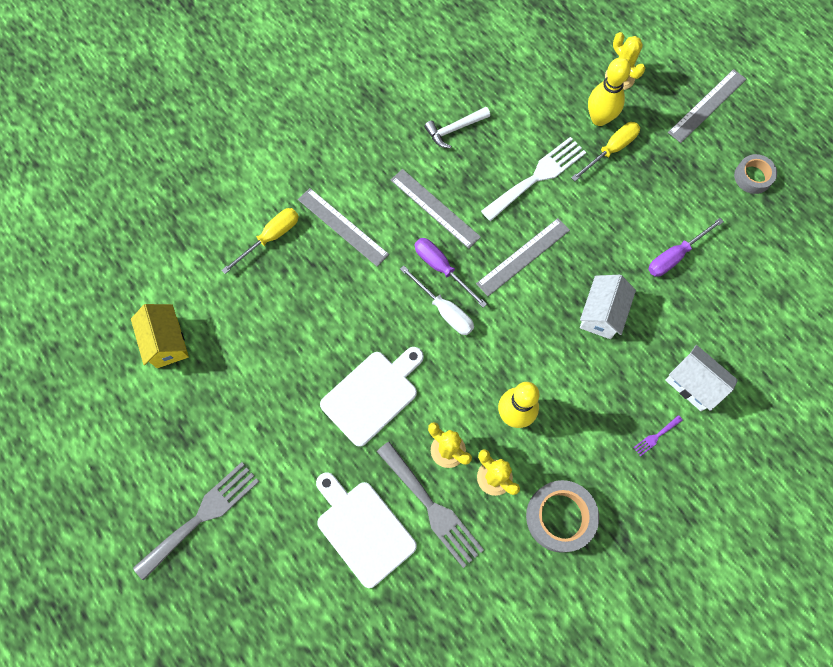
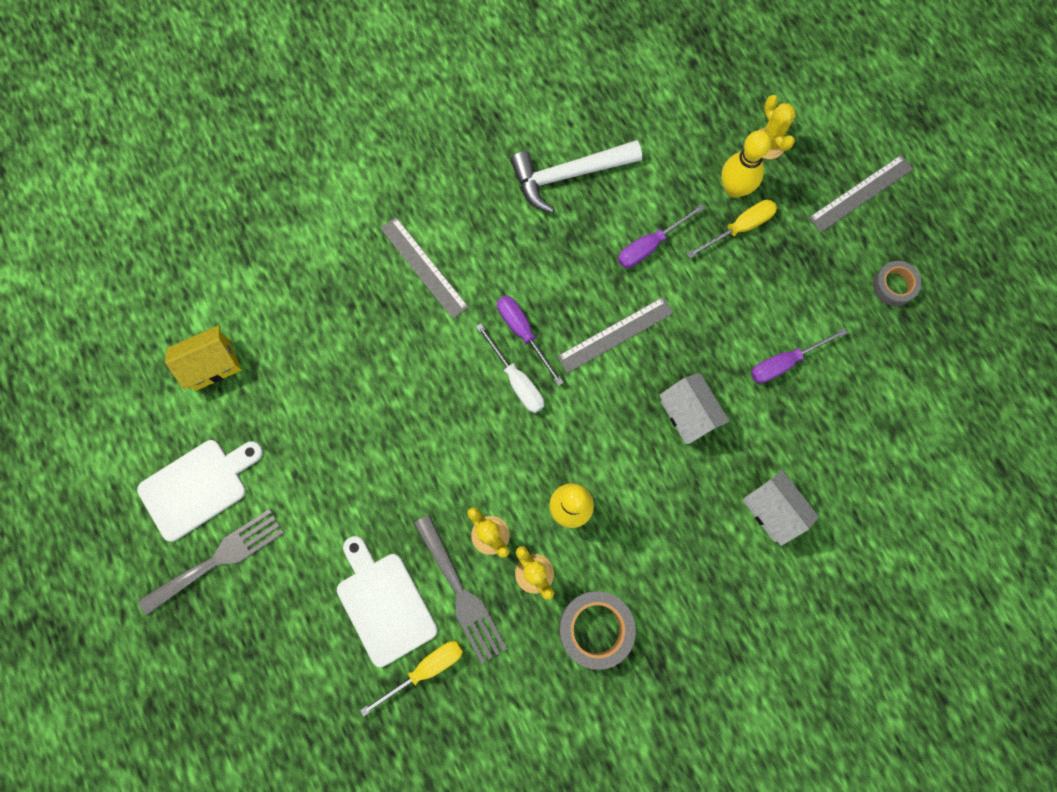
camera: 10 degrees right, 5 degrees up
(167, 342) = (212, 365): yellow house -> yellow house turned 75 degrees clockwise
(270, 238) = (343, 266): yellow screwdriver -> yellow screwdriver (425, 669)
(372, 394) = (421, 460): white cutting board -> white cutting board (197, 486)
(435, 208) = (529, 263): grey ruler -> none
(454, 129) = (568, 175): white hammer -> white hammer, size x1.72
(537, 177) = (650, 245): white fork -> purple screwdriver
(601, 314) = (688, 414): white house -> white house turned 60 degrees counterclockwise
(656, 436) = (718, 560): purple fork -> none

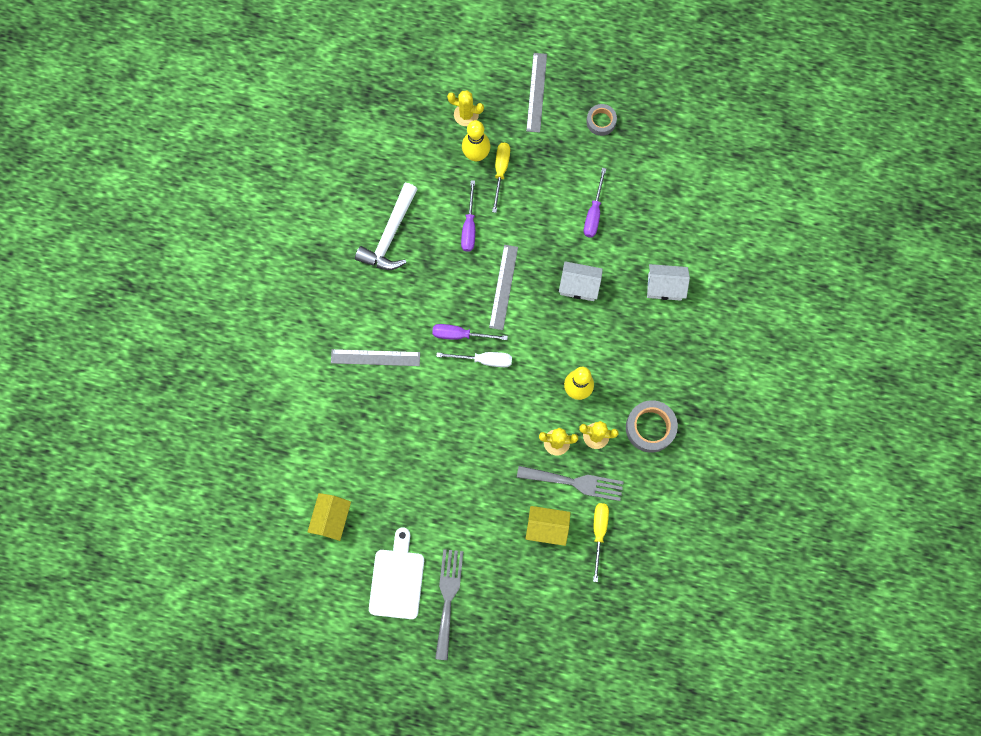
camera: 50 degrees left, 0 degrees up
(384, 604) = (547, 527): white cutting board -> yellow house

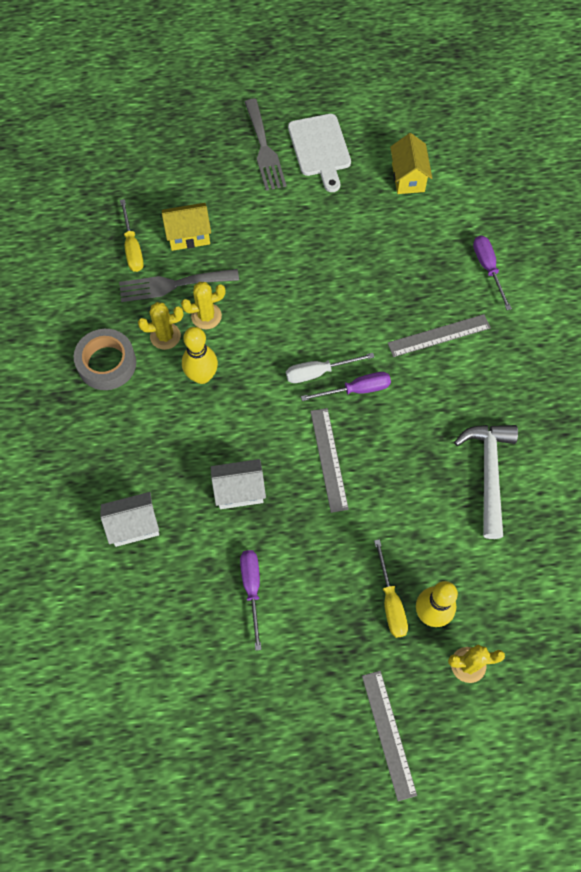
camera: 160 degrees right, 10 degrees down
(469, 226) = (399, 517): purple screwdriver -> purple screwdriver (488, 268)
(601, 121) = (285, 722): grey tape -> none

